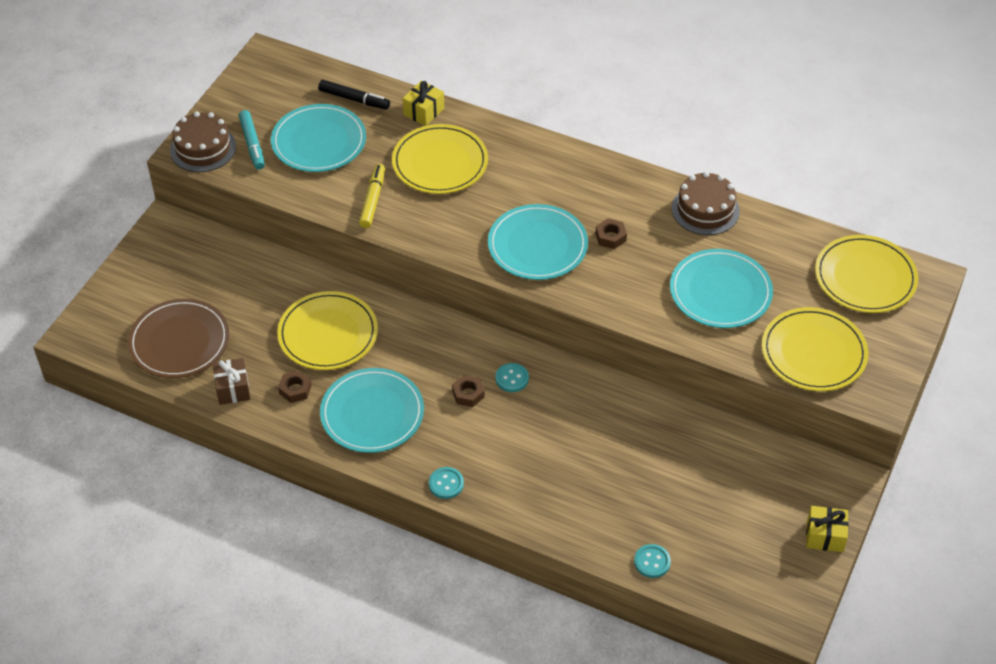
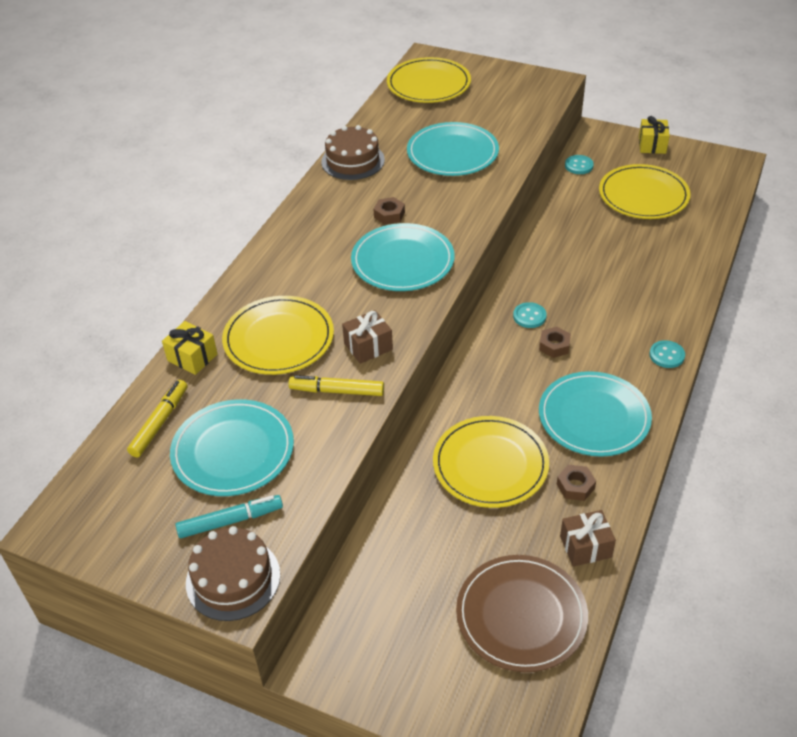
camera: 90 degrees left, 5 degrees down
(354, 99) = (159, 423): black marker -> yellow marker
(423, 220) = (368, 346): none -> brown gift
(652, 562) = (707, 228): turquoise button -> turquoise button (579, 166)
(813, 352) = (513, 109): yellow plate -> yellow plate (643, 195)

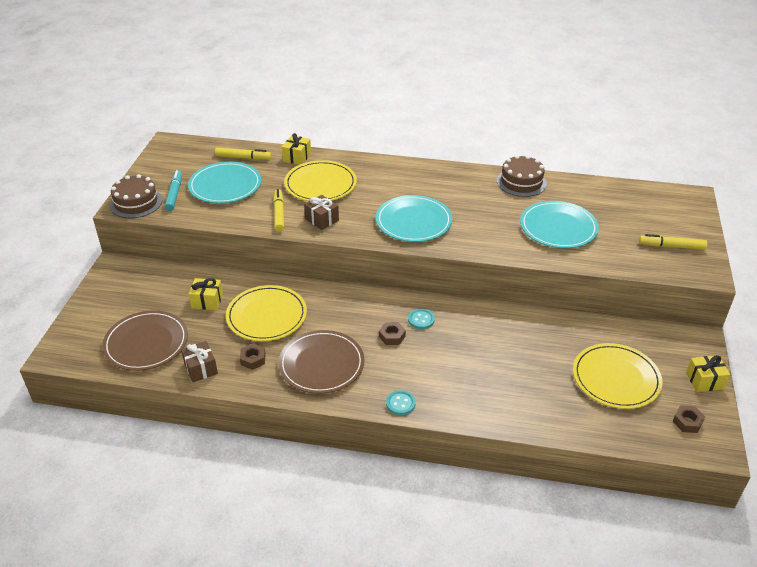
camera: 75 degrees right, 5 degrees down
(230, 521) = (174, 194): turquoise marker -> turquoise marker turned 150 degrees counterclockwise
(389, 215) = (464, 208): brown nut -> brown nut (687, 422)
(428, 84) = (651, 202): yellow plate -> none
(442, 533) = (207, 301): none -> yellow gift
(507, 90) = (672, 246): none -> yellow marker
(579, 166) = (638, 331): turquoise button -> none
(594, 417) = (321, 364): turquoise plate -> brown plate

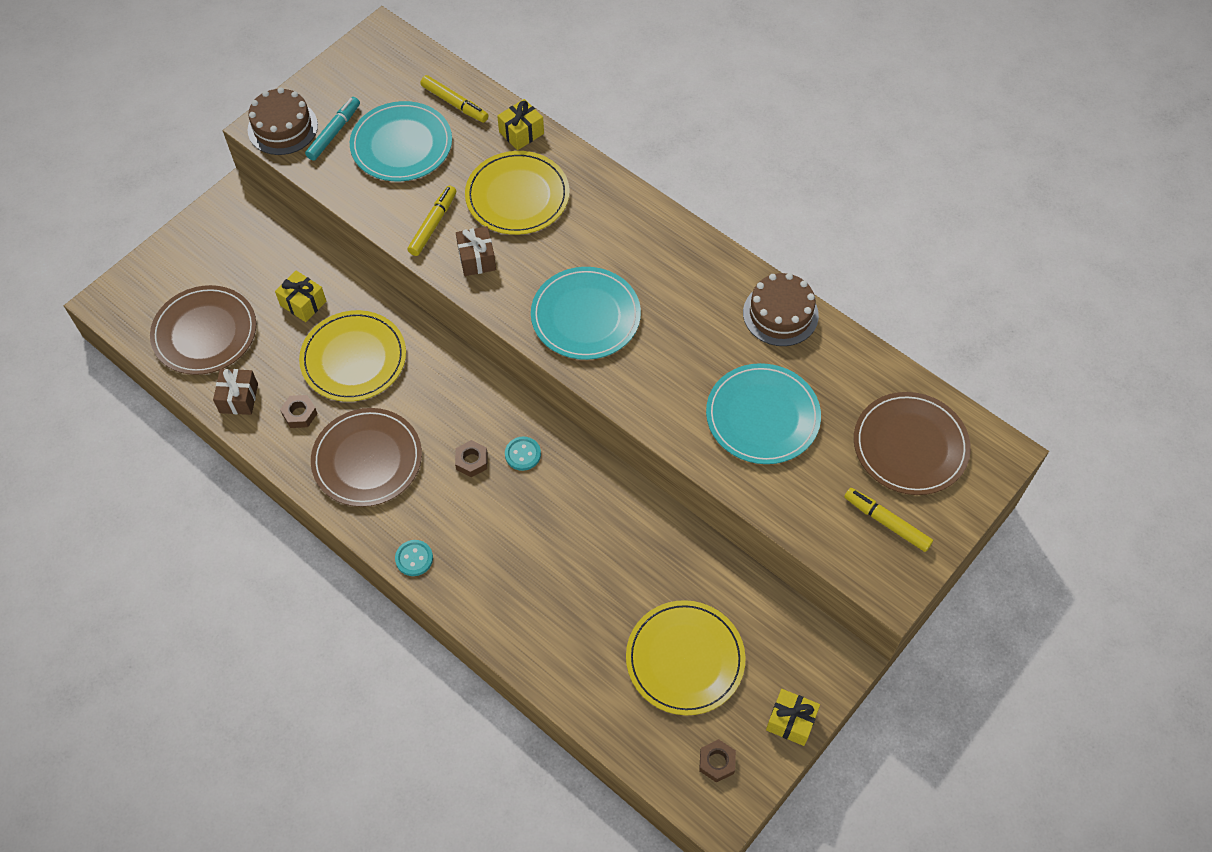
camera: 30 degrees right, 20 degrees up
(646, 210) = (910, 446): none -> brown plate

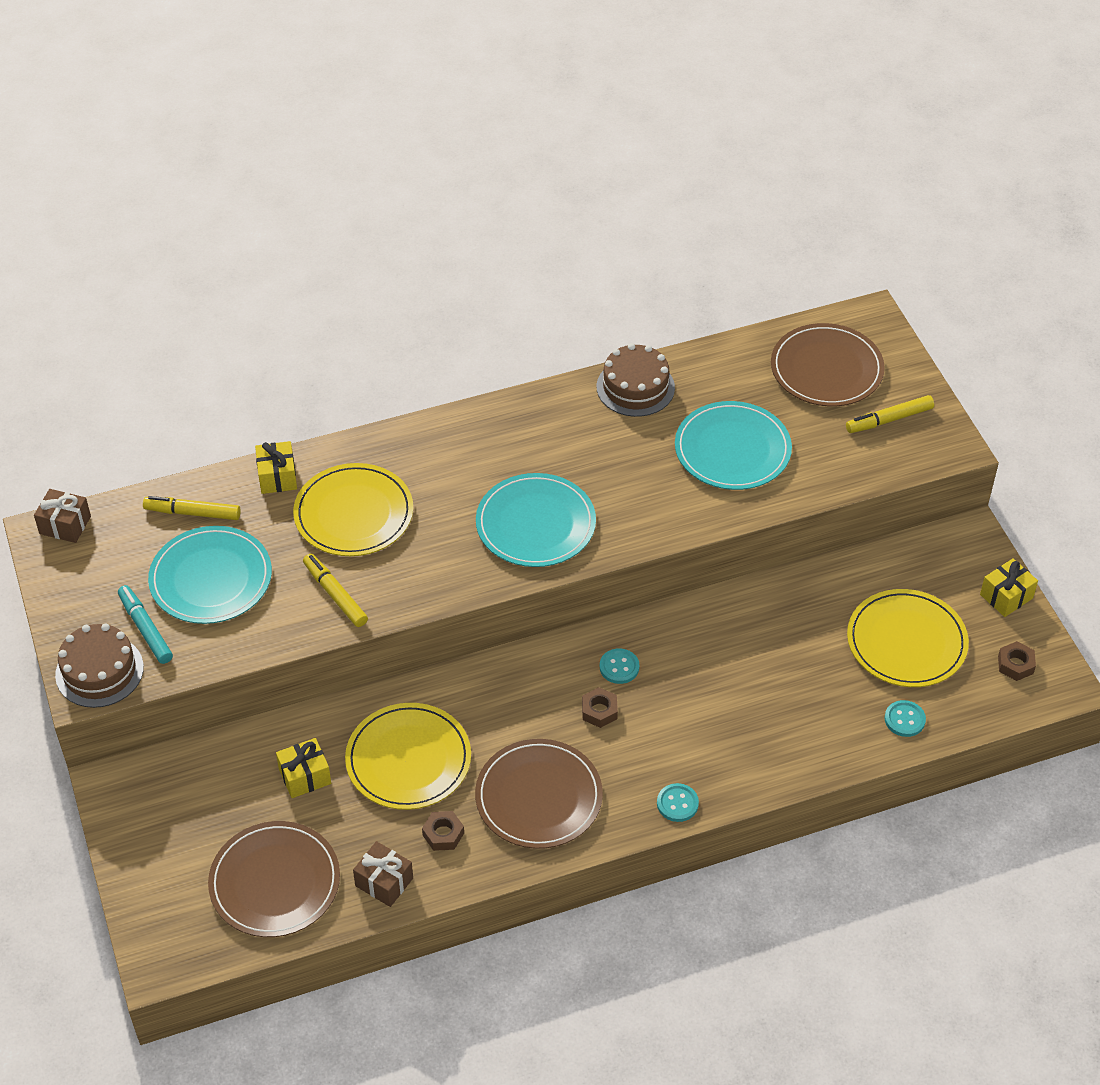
camera: 60 degrees left, 10 degrees down
(454, 103) = (193, 513): yellow marker -> yellow marker turned 150 degrees counterclockwise
(477, 259) = (405, 578): brown gift -> brown gift (65, 525)
(599, 694) = (904, 719): none -> turquoise button

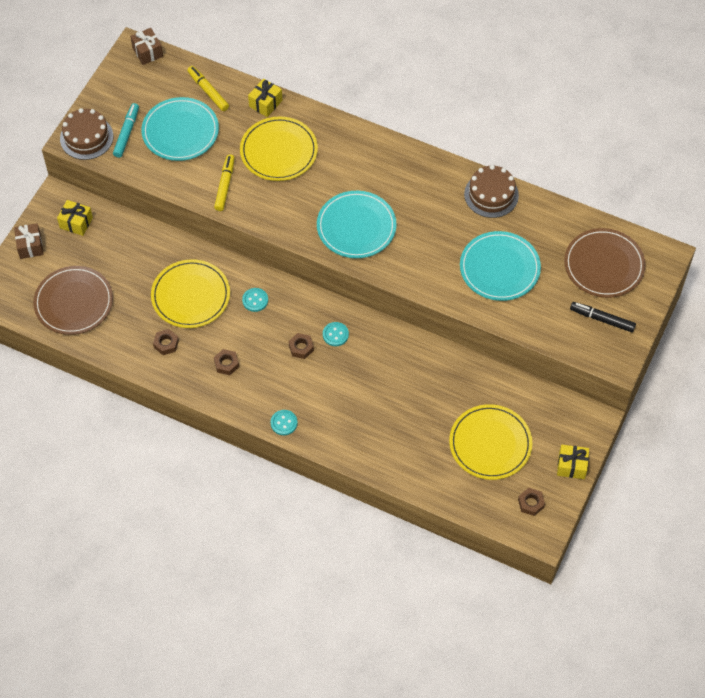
camera: 45 degrees right, 10 degrees up
(305, 776) = (138, 264): yellow gift -> yellow gift (76, 223)
(384, 882) = (117, 343): brown gift -> brown gift (30, 246)
(538, 797) = (226, 364): brown plate -> brown nut
(889, 419) = (602, 319): yellow marker -> black marker
(904, 719) = (440, 480): turquoise button -> turquoise button (255, 300)

